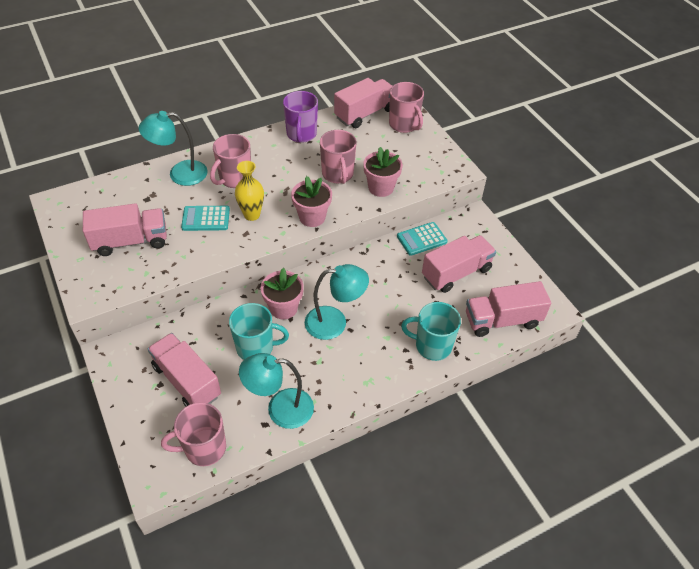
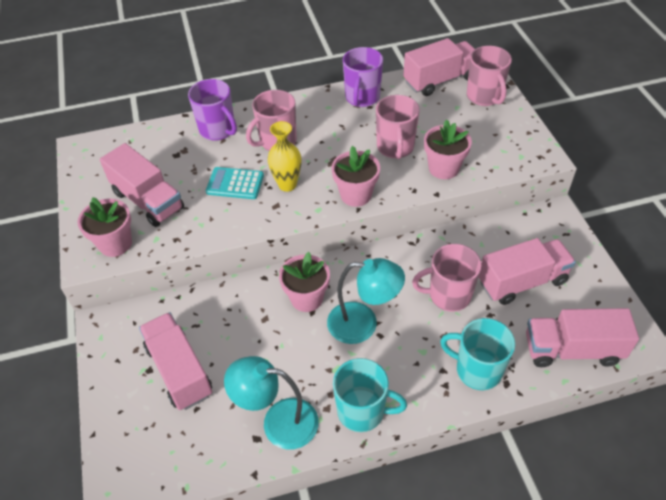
camera: 15 degrees right, 0 degrees up
(110, 281) = (115, 244): none -> pink flower pot
(130, 241) = (148, 200): pink truck -> pink truck turned 45 degrees clockwise
(180, 174) = (218, 130): turquoise lamp -> purple mug
(204, 448) = (180, 457): pink mug -> pink mug (448, 295)
(256, 347) = (265, 342): turquoise mug -> turquoise mug (362, 411)
(421, 239) = (485, 235): turquoise calculator -> none

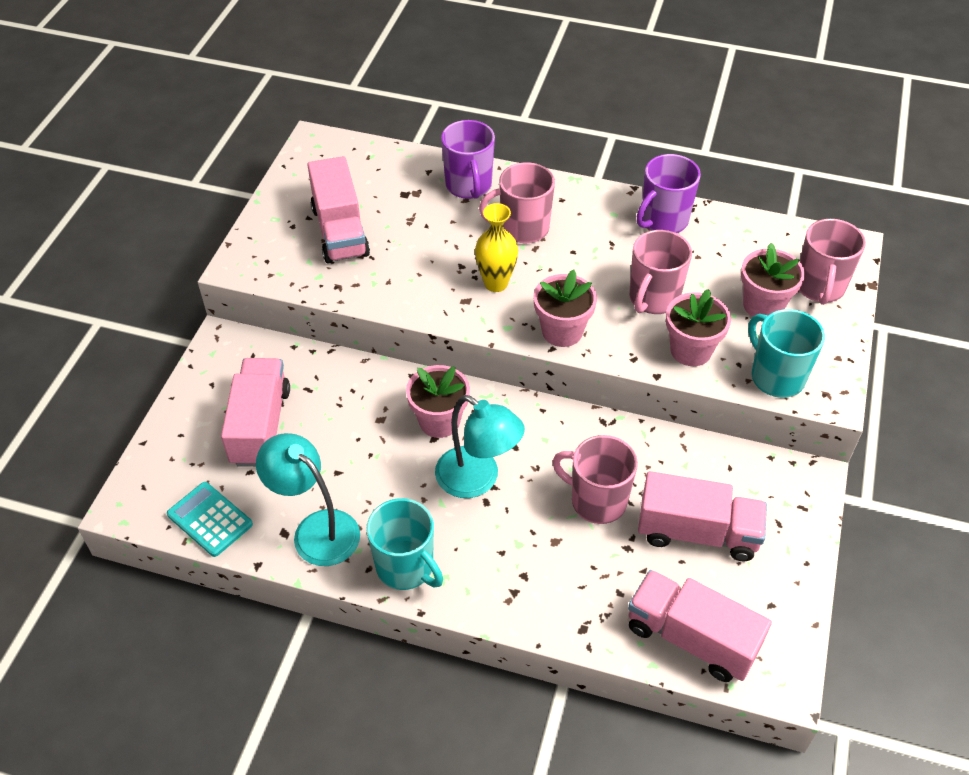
camera: 30 degrees right, 0 degrees up
(115, 244) = (277, 262): pink flower pot -> pink flower pot (763, 305)
(235, 184) = (441, 255): turquoise calculator -> turquoise calculator (210, 519)
(440, 80) = (779, 241): pink truck -> none
(477, 370) = (561, 596): turquoise mug -> turquoise mug (776, 377)

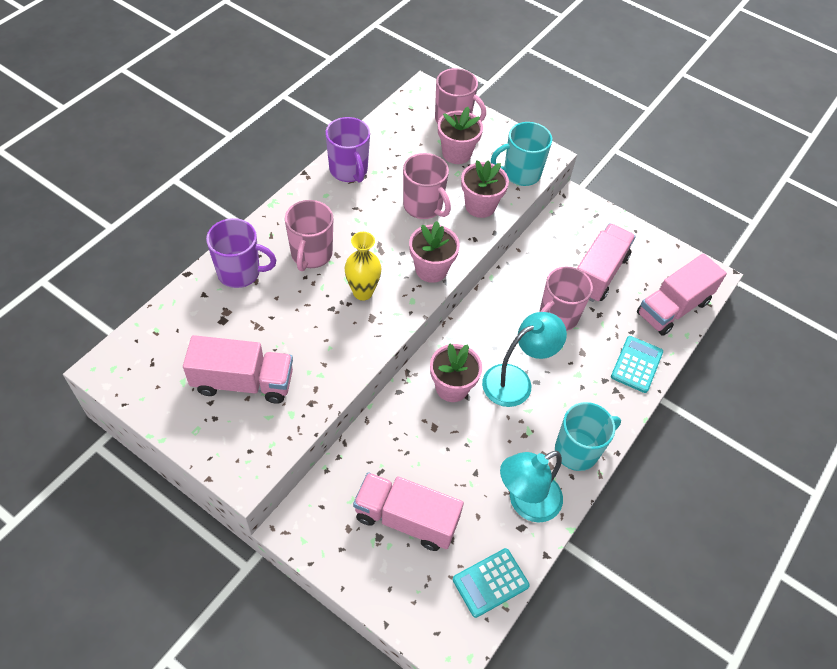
camera: 75 degrees left, 5 degrees up
(567, 609) = (636, 364): none -> turquoise calculator

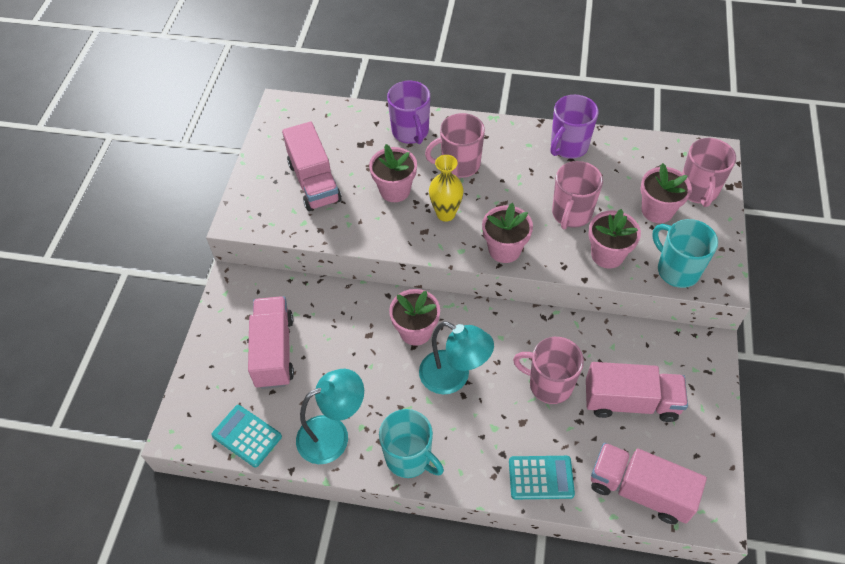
camera: 70 degrees right, 0 degrees up
(305, 318) = (395, 190): none -> pink flower pot
(525, 503) = (333, 434): turquoise lamp -> turquoise lamp turned 120 degrees clockwise

